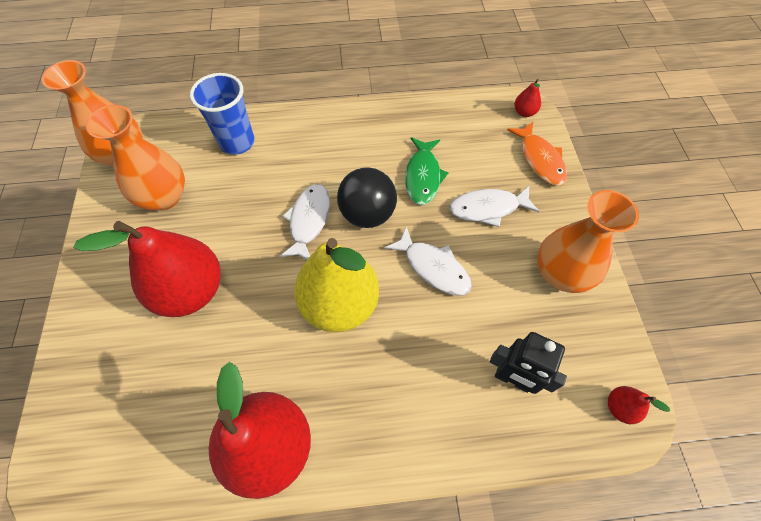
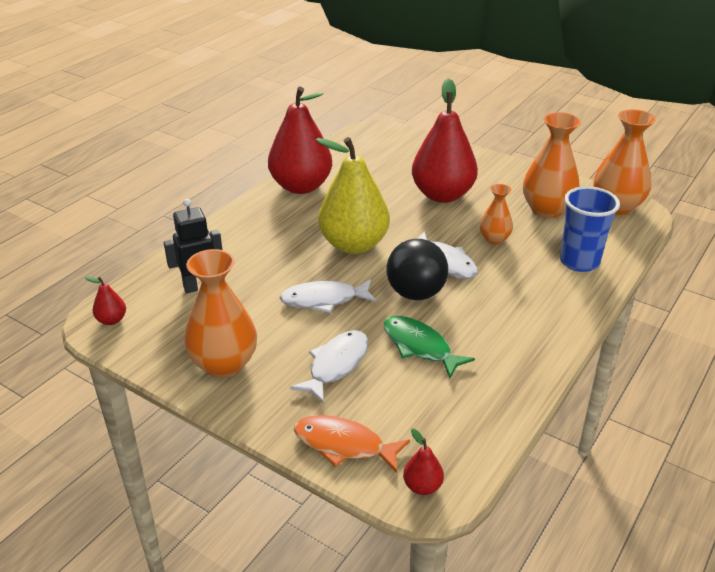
camera: 130 degrees right, 25 degrees down
(244, 208) = (494, 239): none -> orange vase

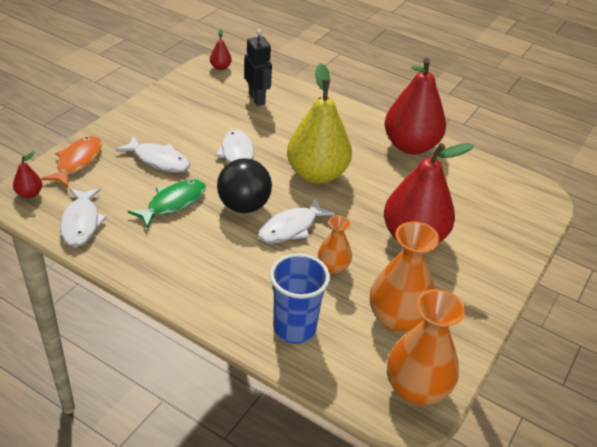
camera: 85 degrees right, 5 degrees up
(224, 364) = (168, 112): orange vase -> none
(471, 423) = (81, 223): none -> white fish

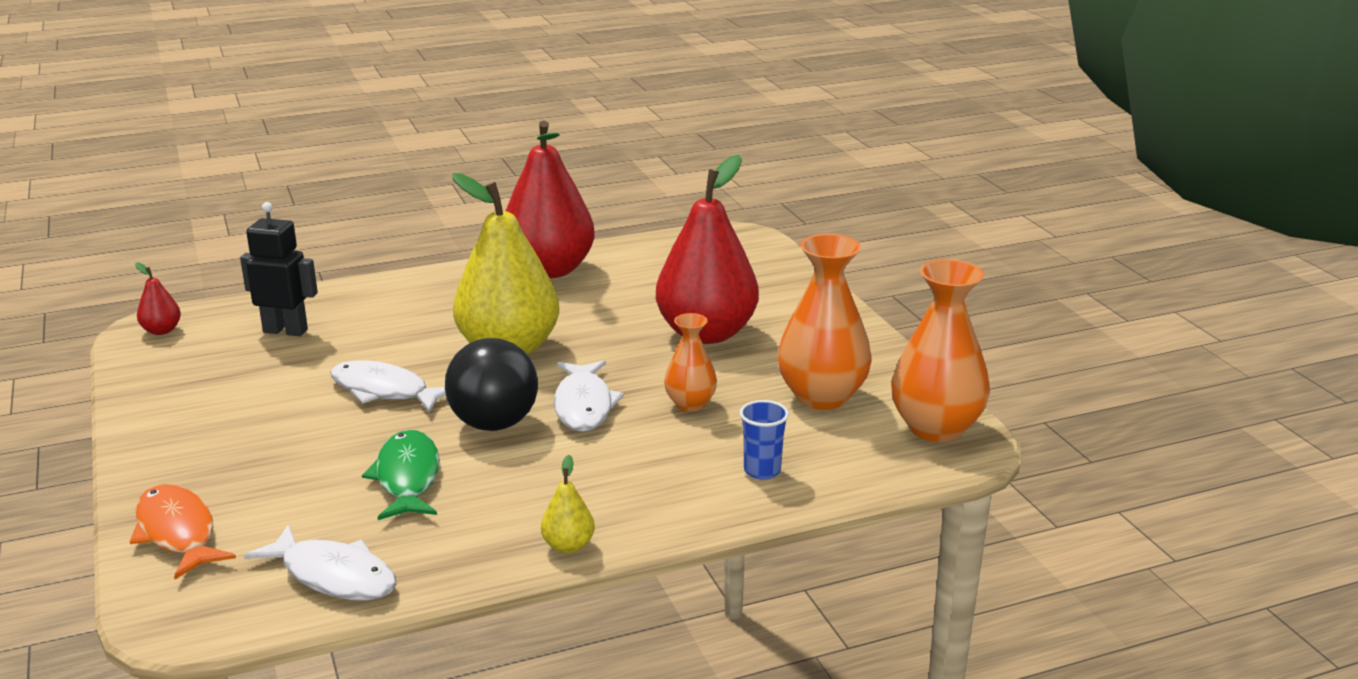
camera: 50 degrees left, 15 degrees down
(29, 194) = (185, 607): red pear -> none
(158, 160) = (293, 457): white fish -> none
(163, 287) = (568, 546): none -> yellow pear
(294, 328) = (762, 471): blue cup -> blue cup, size x0.56

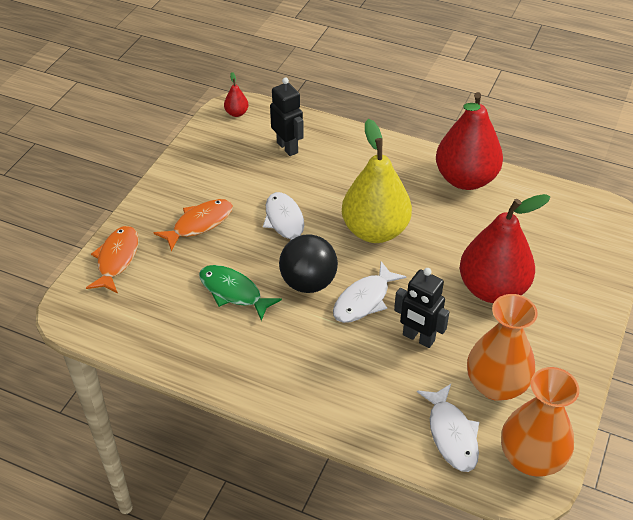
camera: 45 degrees right, 20 degrees up
(260, 444) = (199, 224): none -> orange fish
(333, 576) = (144, 332): white fish -> white fish (451, 434)
(407, 478) = (233, 292): green fish -> green fish turned 90 degrees counterclockwise
(568, 546) = (251, 391): yellow pear -> none
(690, 404) = (418, 338): orange vase -> black robot
(762, 471) = (396, 414): blue cup -> none

